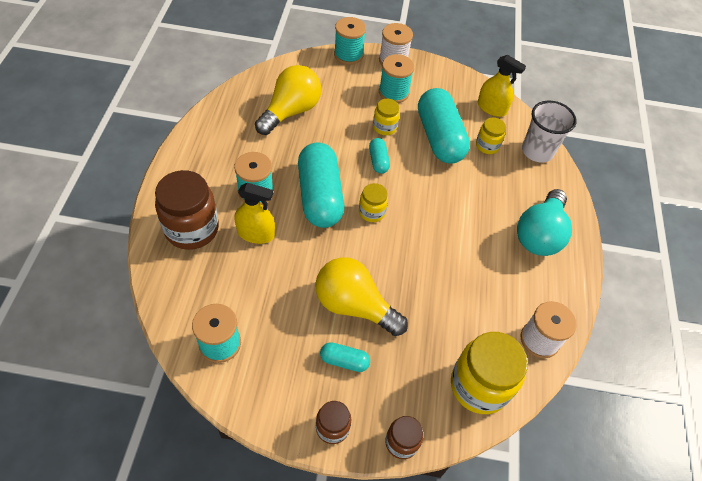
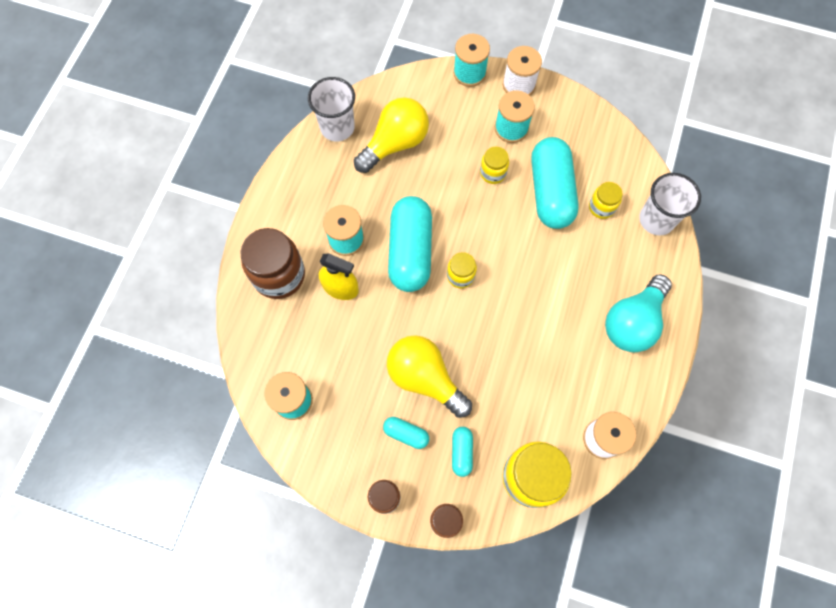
camera: 15 degrees right, 15 degrees up
(234, 103) = (337, 127): none -> white cup
(378, 161) = (478, 215): turquoise capsule -> turquoise capsule (461, 452)
(491, 108) = (618, 158): yellow spray bottle -> none

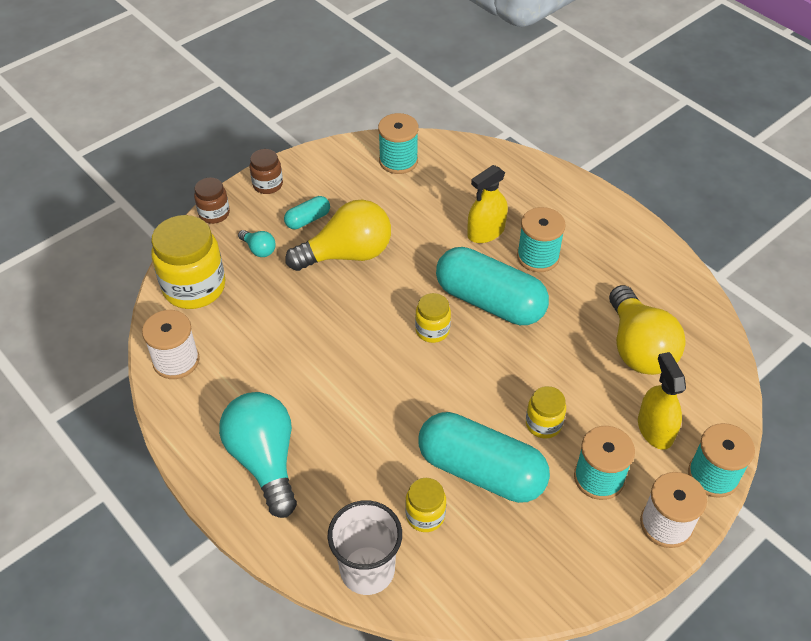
camera: 120 degrees right, 20 degrees down
(279, 275) = (530, 194): brown jar -> none
(337, 127) = (689, 305): white cup -> none
(456, 112) = (655, 429): none -> yellow spray bottle
(461, 452) = (259, 249): turquoise capsule -> turquoise light bulb

